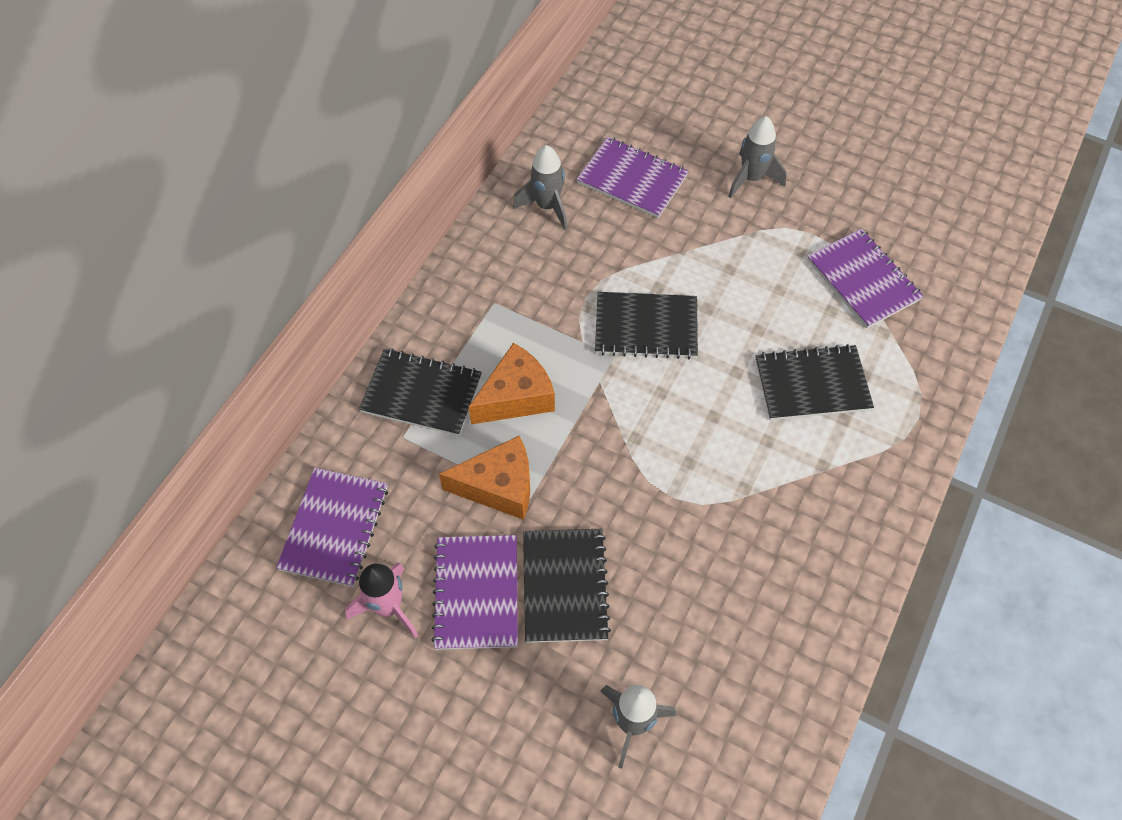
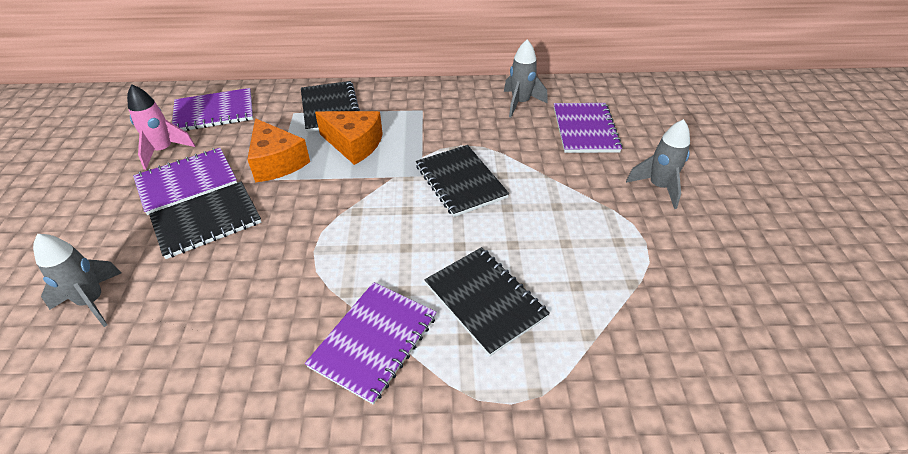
camera: 60 degrees right, 15 degrees down
(863, 280) = (633, 297): purple notebook -> purple notebook (374, 341)

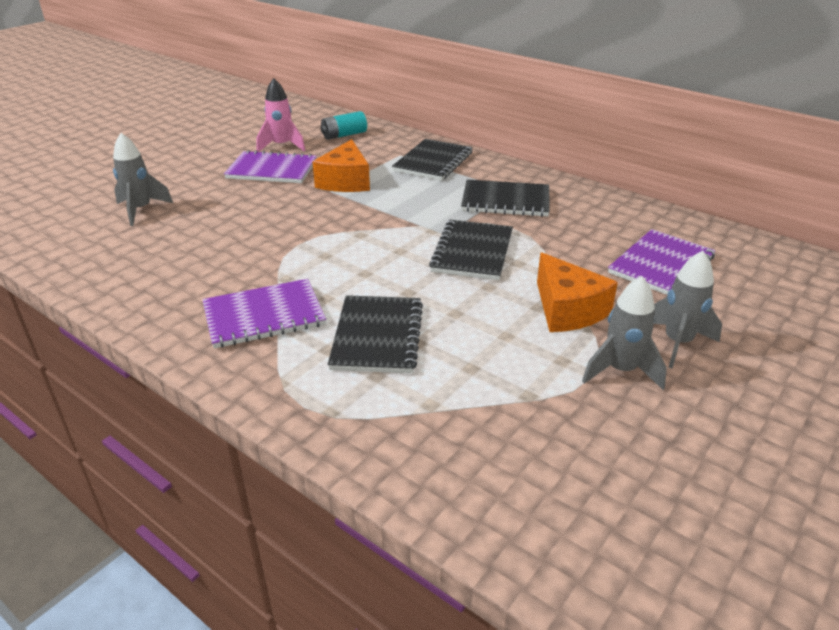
camera: 40 degrees right, 10 degrees down
(207, 221) = (255, 197): black notebook -> black notebook (505, 201)
(214, 112) = (344, 135): purple notebook -> turquoise battery
(354, 144) = (418, 192): orange cheese -> orange cheese (567, 310)
(520, 103) = (618, 219): grey rocket -> grey rocket (620, 371)

